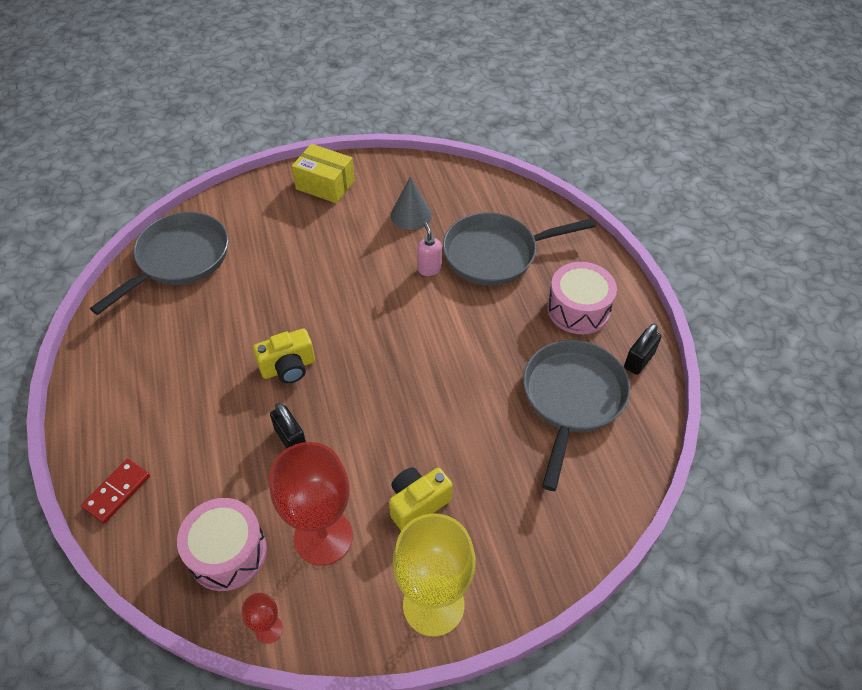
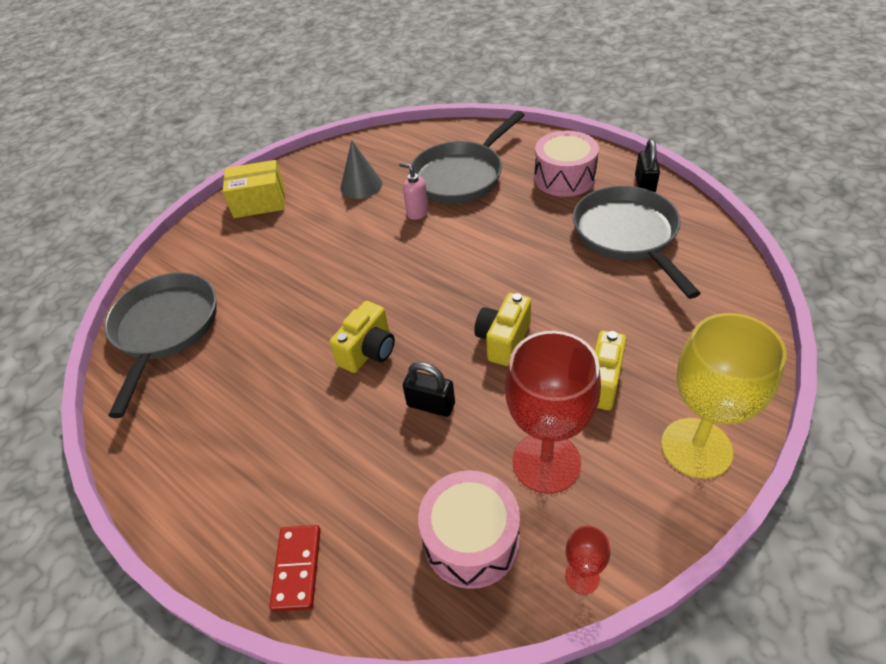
camera: 30 degrees left, 5 degrees down
(385, 424) = (503, 340): none -> yellow camera

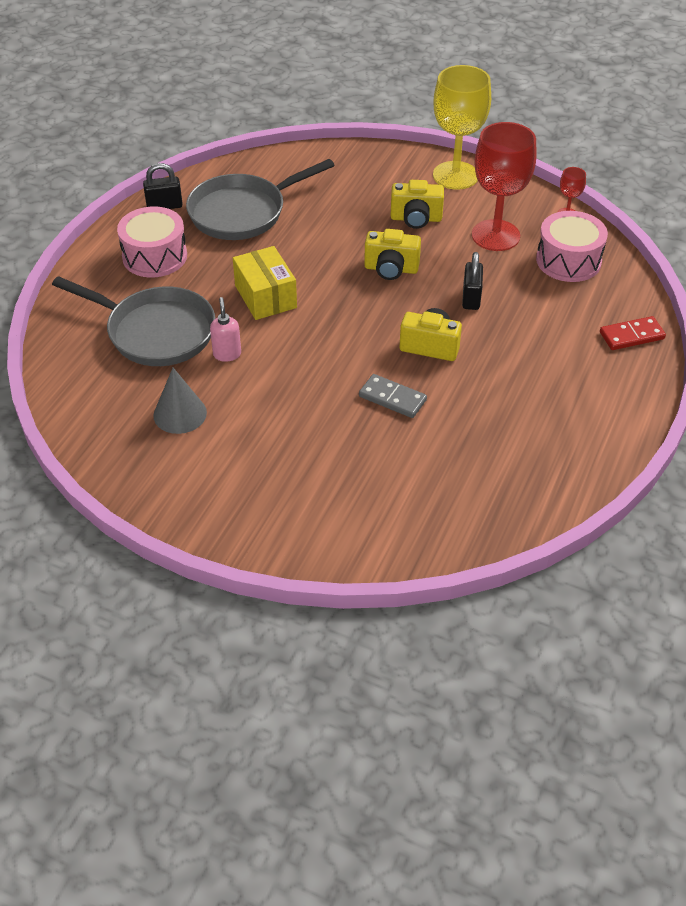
camera: 110 degrees left, 0 degrees up
(165, 329) = (456, 510): grey pan -> none
(259, 202) = (223, 505): yellow box -> yellow box (265, 296)
(313, 310) = (392, 398): none -> grey domino
(417, 213) = (227, 354): pink soap dispenser -> pink soap dispenser turned 150 degrees clockwise

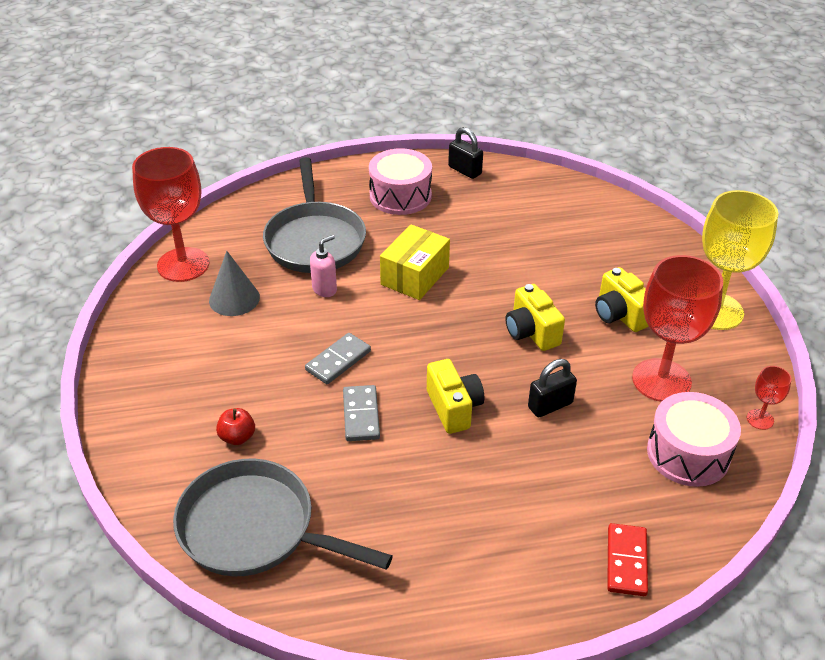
camera: 55 degrees right, 5 degrees down
(95, 428) = (183, 265): none -> red goblet
(243, 212) = (505, 212): grey pan -> grey pan (255, 529)
(320, 384) = (338, 360): none -> grey domino
(352, 479) = (237, 437): none -> red apple
(631, 336) = (626, 561): red domino -> red domino turned 60 degrees clockwise

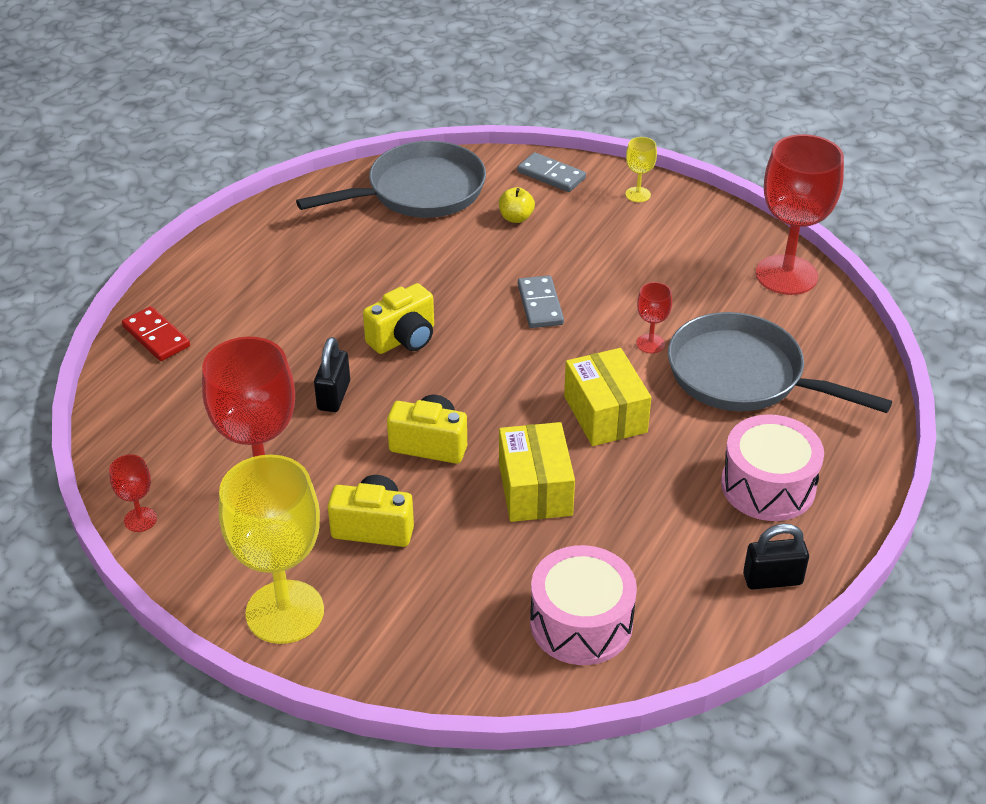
camera: 130 degrees right, 0 degrees up
(136, 383) = (638, 194): none -> yellow goblet
(234, 299) = (697, 284): grey cone -> none
(237, 437) = (516, 218): red apple -> yellow apple
(325, 289) = (650, 343): pink soap dispenser -> red goblet
(361, 415) = (461, 286): grey domino -> grey domino (551, 175)
(454, 408) = (404, 339): yellow camera -> yellow camera turned 60 degrees counterclockwise
(509, 271) = (535, 489): none -> yellow box
(688, 453) = (179, 441): pink drum -> pink drum (581, 623)

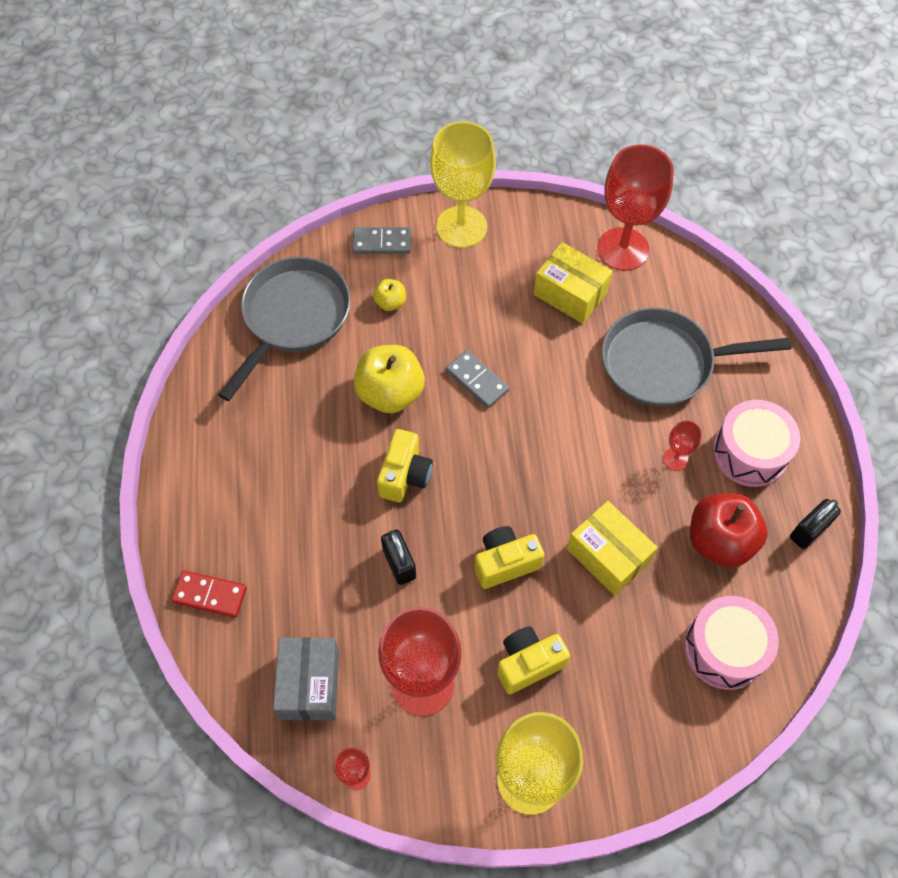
camera: 35 degrees left, 20 degrees up
(170, 437) = (310, 684): none -> grey box
(450, 277) = (390, 393): none -> yellow apple
(605, 414) = (601, 457): yellow box -> yellow box (570, 294)
(638, 194) = (461, 227): yellow goblet -> yellow goblet, size x2.27
(650, 343) = (581, 371): red goblet -> red goblet (675, 459)
(663, 537) = (719, 541): none -> red apple

